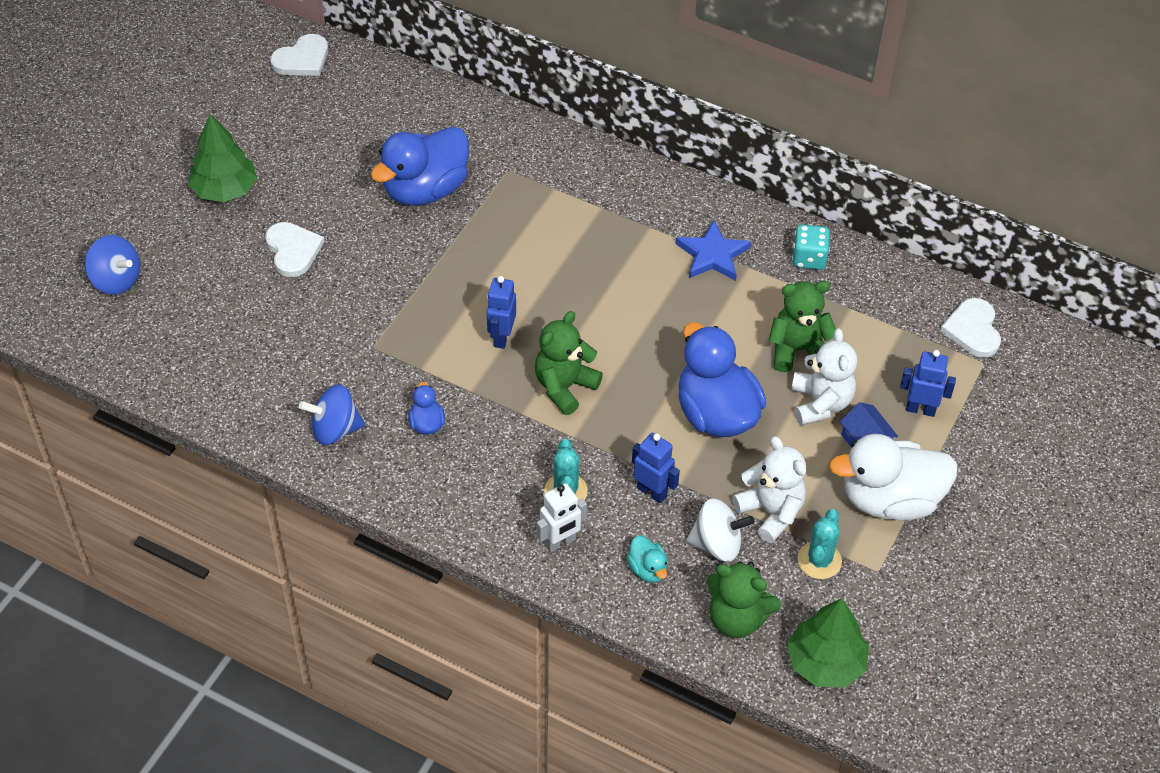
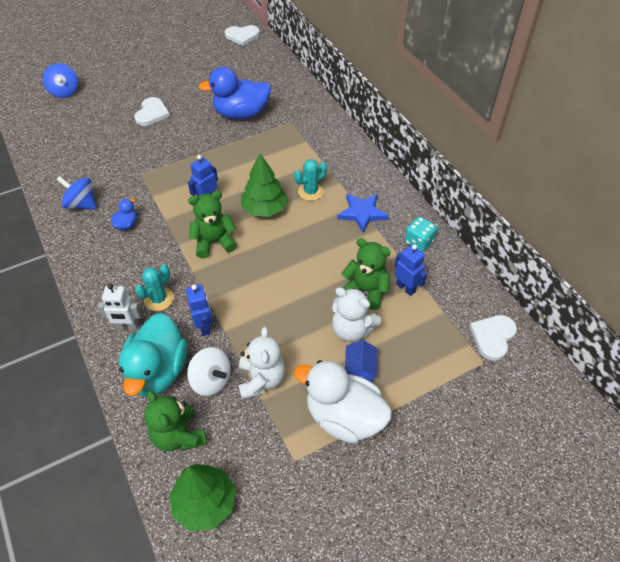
camera: 35 degrees right, 0 degrees up
(225, 189) = (150, 75): green tree -> green tree (264, 208)
(647, 569) = (158, 371): turquoise duck -> turquoise duck, size x2.26
(716, 413) = (283, 301): blue duck -> none
(819, 560) = (263, 429): turquoise cactus -> turquoise cactus (310, 192)
(820, 403) = (352, 329): white teddy bear -> white teddy bear turned 90 degrees clockwise
(920, 409) = (414, 369): blue robot -> blue robot (406, 288)

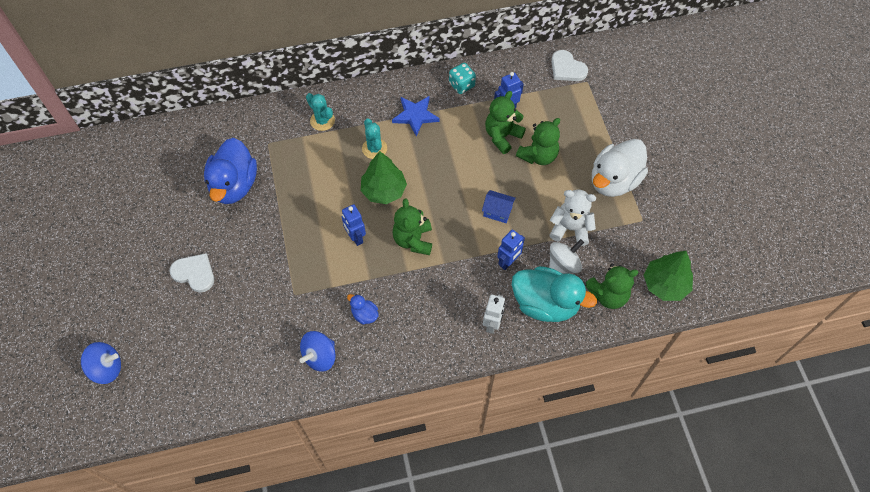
camera: 75 degrees left, 10 degrees up
(159, 299) = (468, 295): turquoise cactus -> turquoise cactus (322, 121)
(204, 326) = (508, 262): blue robot -> blue robot turned 135 degrees clockwise
(242, 36) = (87, 158): white heart -> none
(352, 329) = (538, 156): white teddy bear -> green teddy bear
(360, 370) = (576, 160): blue house -> blue house (497, 211)

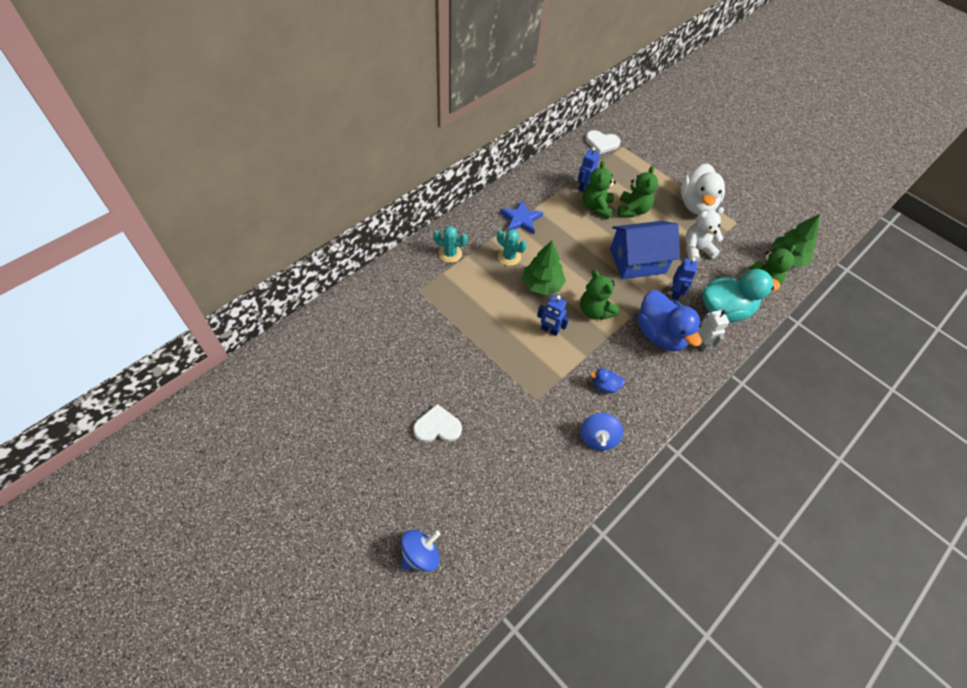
camera: 35 degrees left, 5 degrees down
(234, 185) = (415, 337): blue duck -> blue duck (660, 334)
(461, 85) = (537, 183): turquoise dice -> none
(497, 211) = (637, 261): blue house -> blue house, size x2.19
(563, 265) = (713, 277): white spinning top -> none

